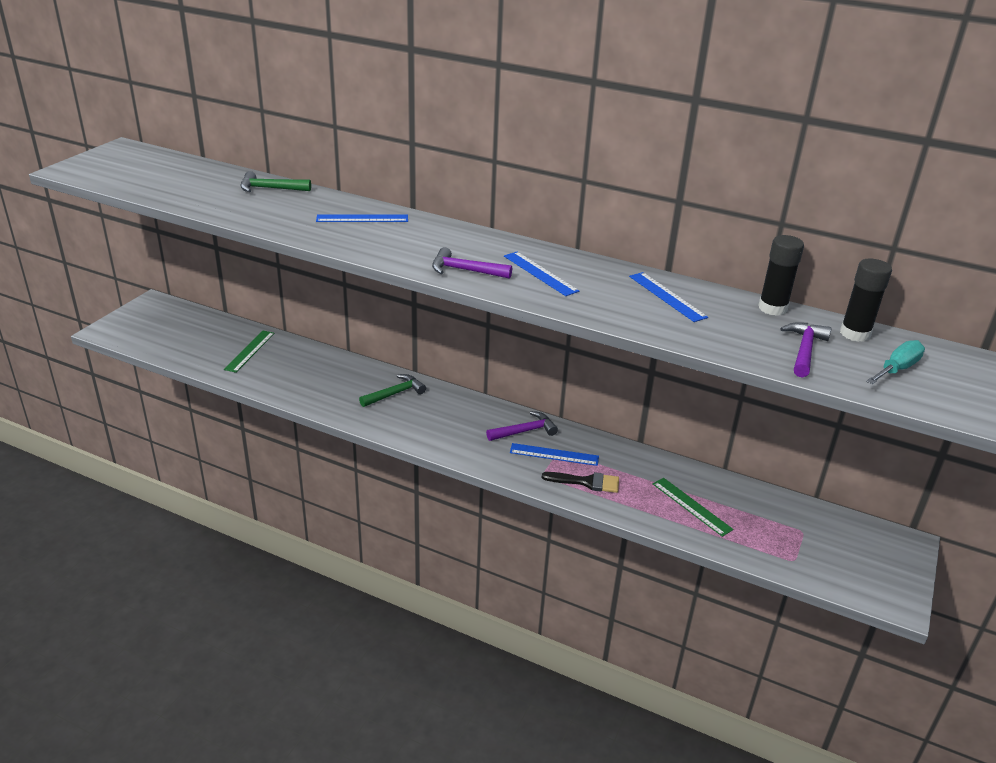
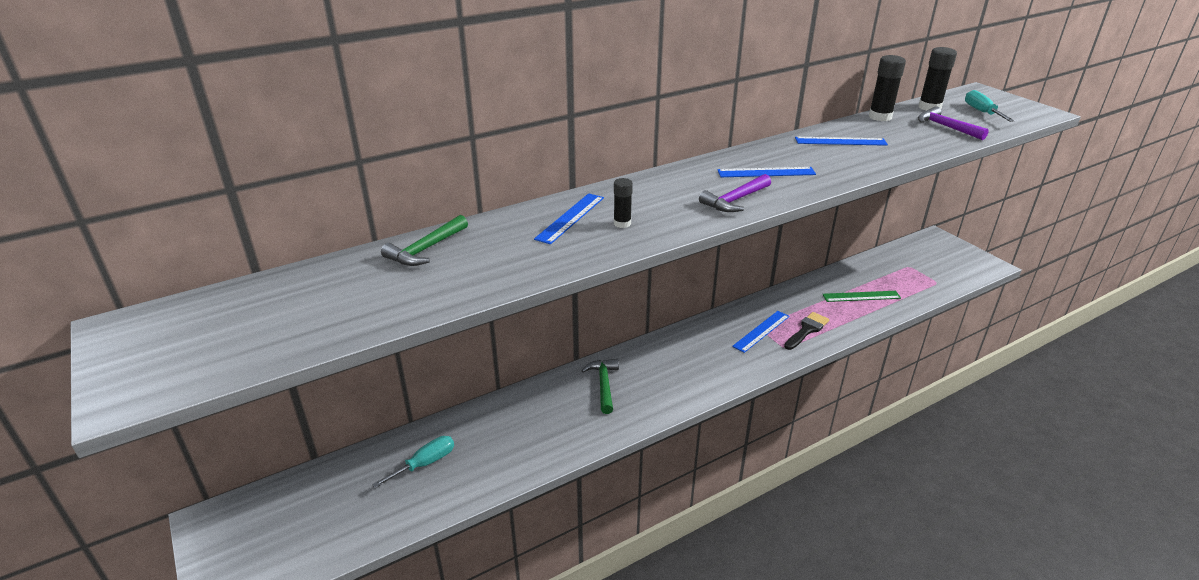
camera: 55 degrees left, 0 degrees up
(250, 351) = (425, 463): green ruler -> turquoise screwdriver
(374, 237) = (622, 223): none -> black glue stick
(525, 431) = (719, 333): purple hammer -> none

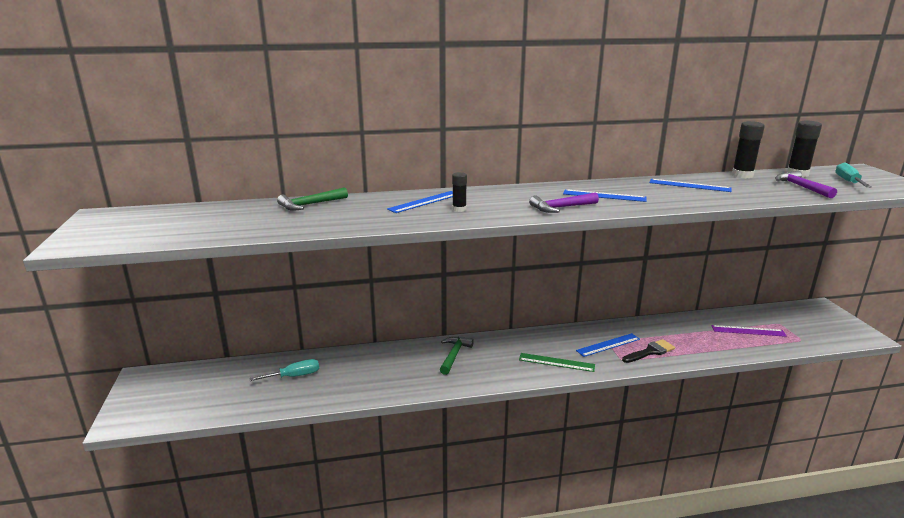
camera: 20 degrees right, 10 degrees down
(861, 296) = (717, 337): green ruler -> green ruler (556, 362)
(885, 282) = (748, 331): none -> purple ruler

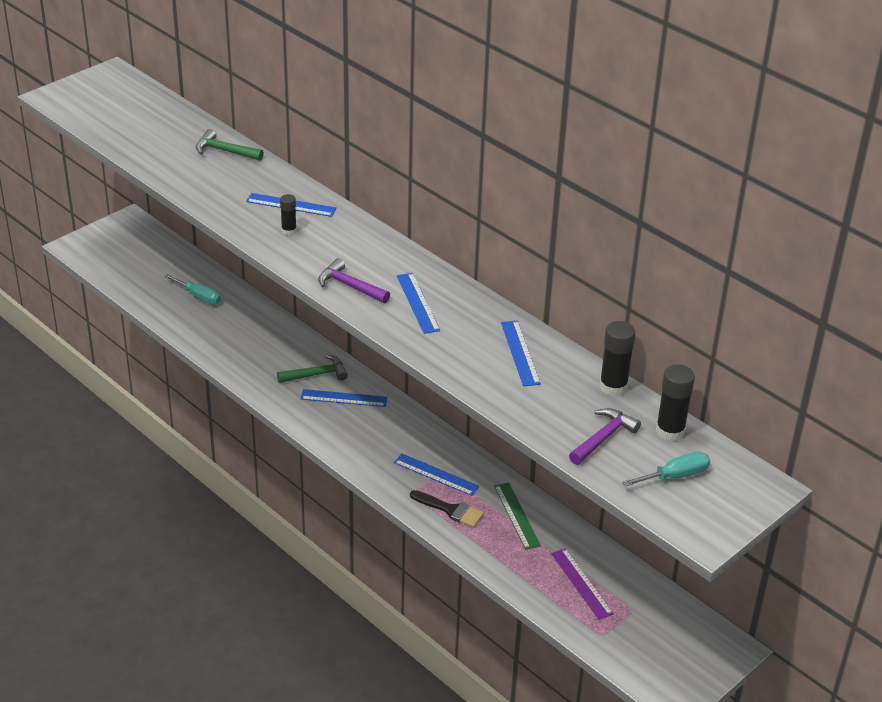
camera: 55 degrees right, 15 degrees up
(493, 353) = (344, 398): none -> blue ruler
(556, 362) = (365, 447): green ruler -> green ruler (516, 515)

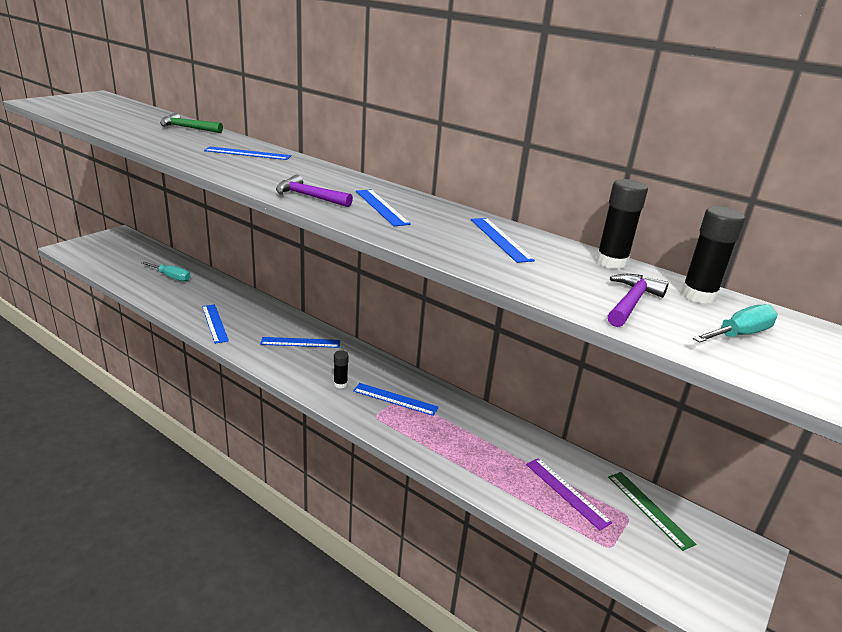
camera: 10 degrees left, 10 degrees down
(251, 368) = (214, 323): none -> blue ruler
(289, 230) = (245, 166): black glue stick -> black glue stick (340, 384)
(317, 374) = (275, 326): green hammer -> none
(450, 510) = (416, 429): black brush -> none
(516, 515) = (481, 431): green ruler -> green ruler (649, 509)

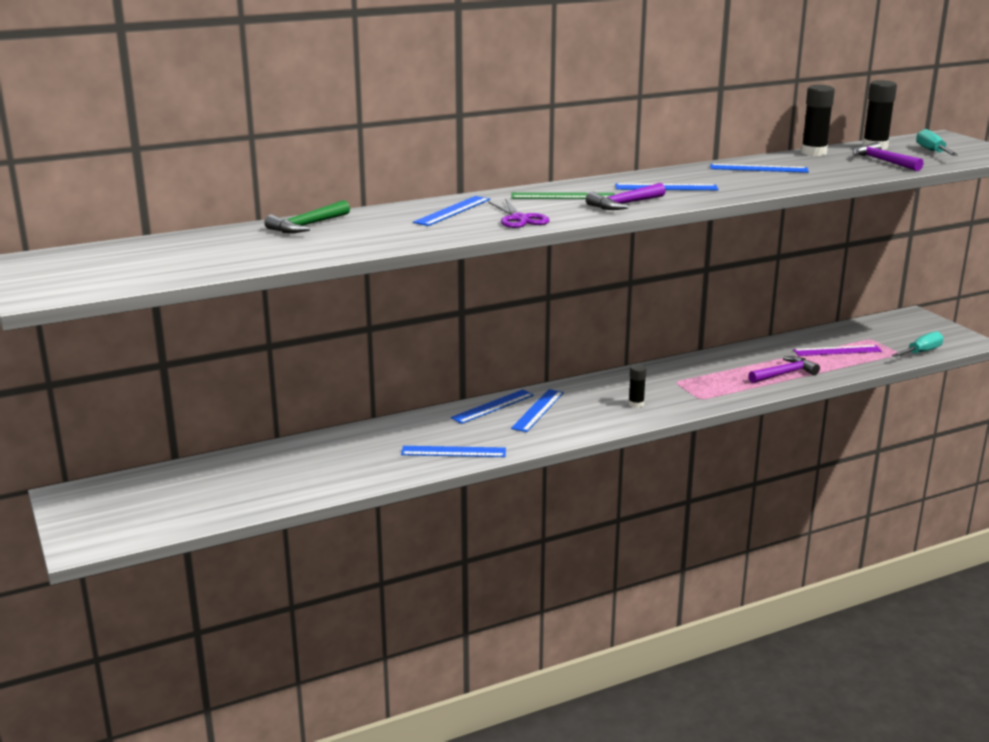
camera: 60 degrees left, 5 degrees down
(171, 277) = (289, 467): turquoise screwdriver -> turquoise screwdriver (921, 352)
(239, 170) = (519, 219): none -> purple scissors
(395, 399) = (677, 385): blue ruler -> blue ruler (493, 406)
(471, 461) = (785, 374): none -> purple hammer
(649, 509) = (865, 330): green ruler -> green ruler (563, 196)

